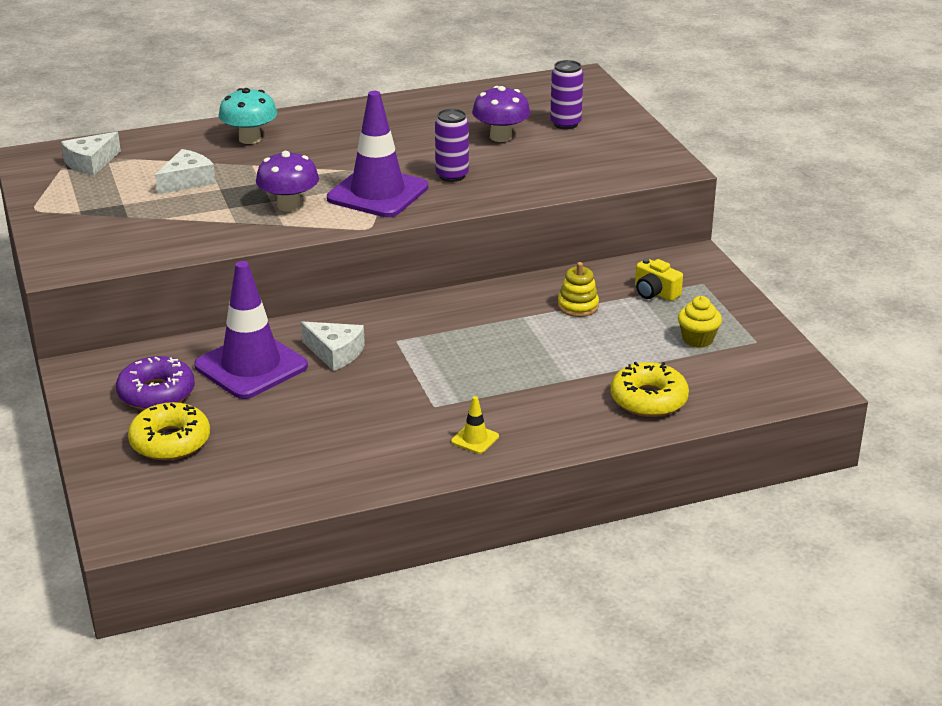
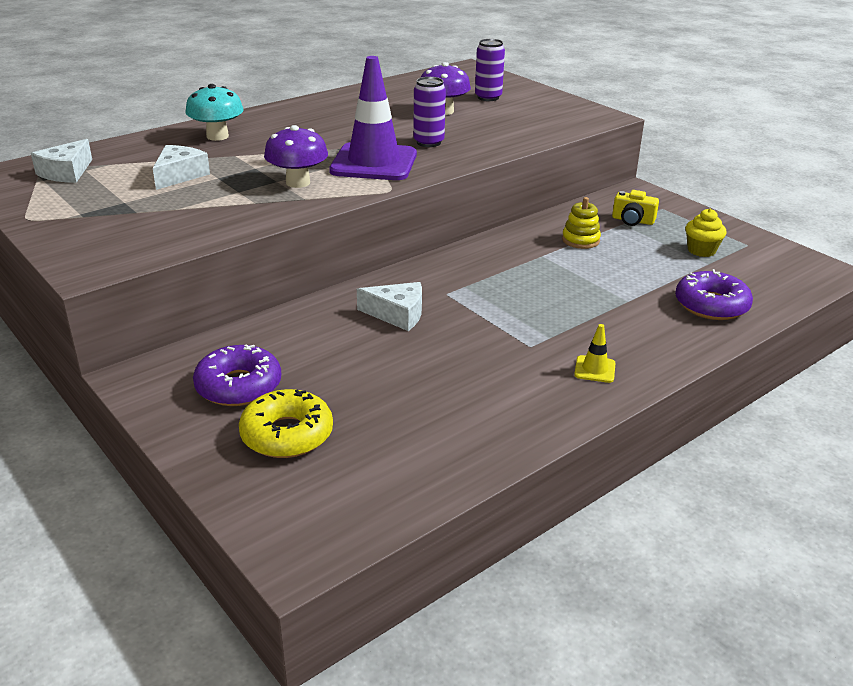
camera: 20 degrees left, 0 degrees up
(251, 366) = (322, 341): purple traffic cone -> none
(648, 399) = (711, 305): yellow donut -> purple donut

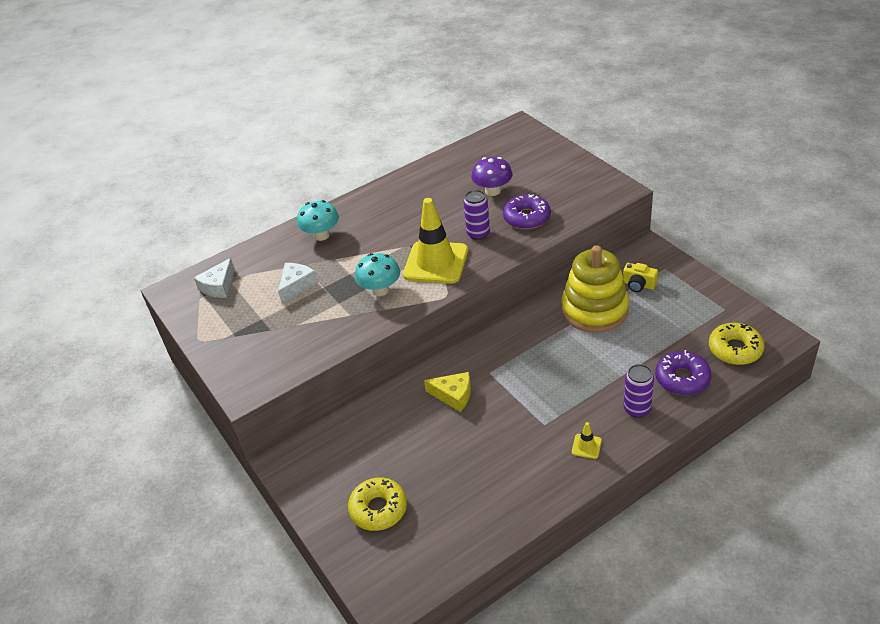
camera: 10 degrees right, 10 degrees up
(238, 386) = (347, 467): purple donut -> purple donut (527, 218)
(298, 182) = (380, 290): purple mushroom -> turquoise mushroom
(374, 163) = (436, 263): purple traffic cone -> yellow traffic cone
(397, 314) = (453, 395): white cheese -> yellow cheese
(488, 97) = (530, 169): purple can -> purple can (637, 409)
(580, 240) = (594, 310): yellow stacking toy -> yellow stacking toy, size x2.32
(701, 250) = (686, 318): yellow cupcake -> none
(772, 280) = (735, 349): none -> yellow donut

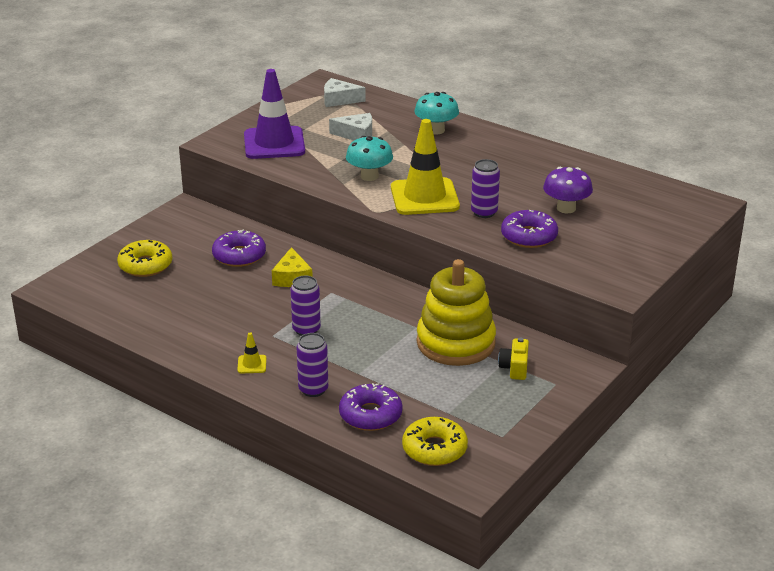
camera: 65 degrees right, 10 degrees down
(277, 345) = (274, 143): none -> purple traffic cone
(397, 429) = (239, 256): none -> purple donut
(543, 399) = (306, 330): none -> purple can

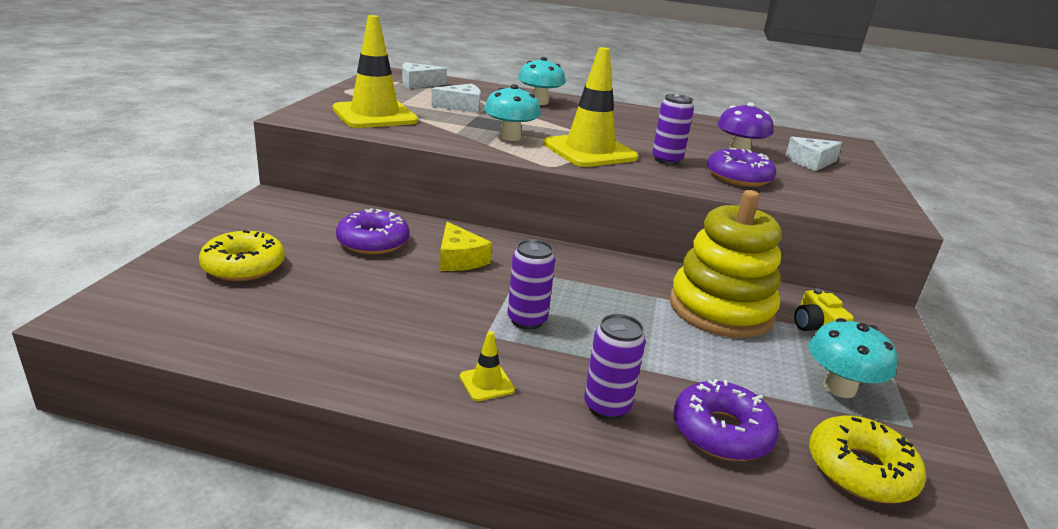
camera: 25 degrees left, 5 degrees down
(274, 143) = (375, 115): purple traffic cone -> yellow traffic cone
(480, 406) = (839, 387): none -> turquoise mushroom
(626, 225) = (810, 162): none -> white cheese

